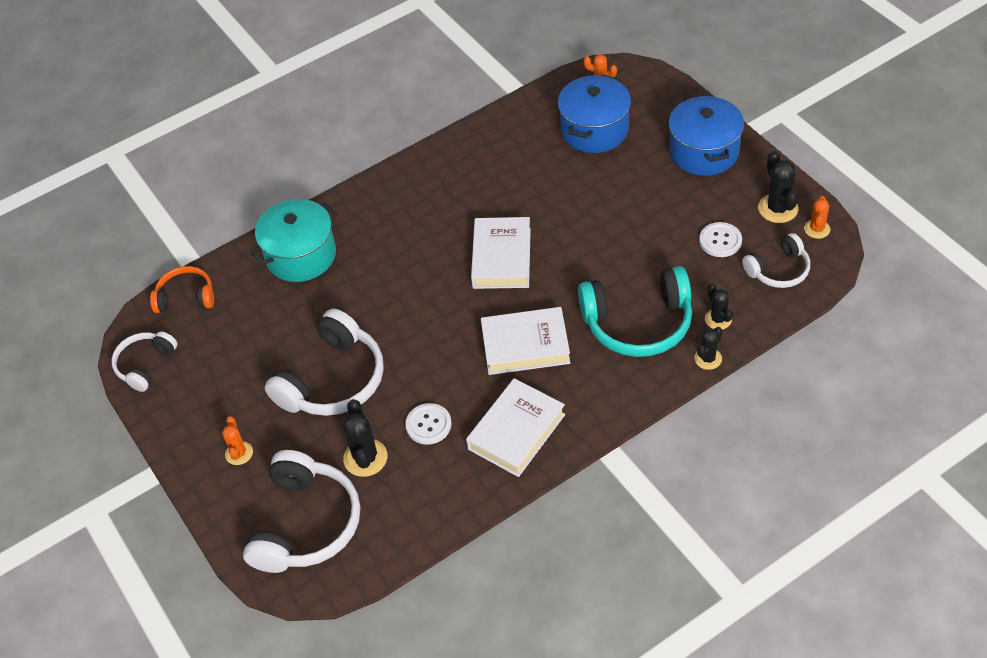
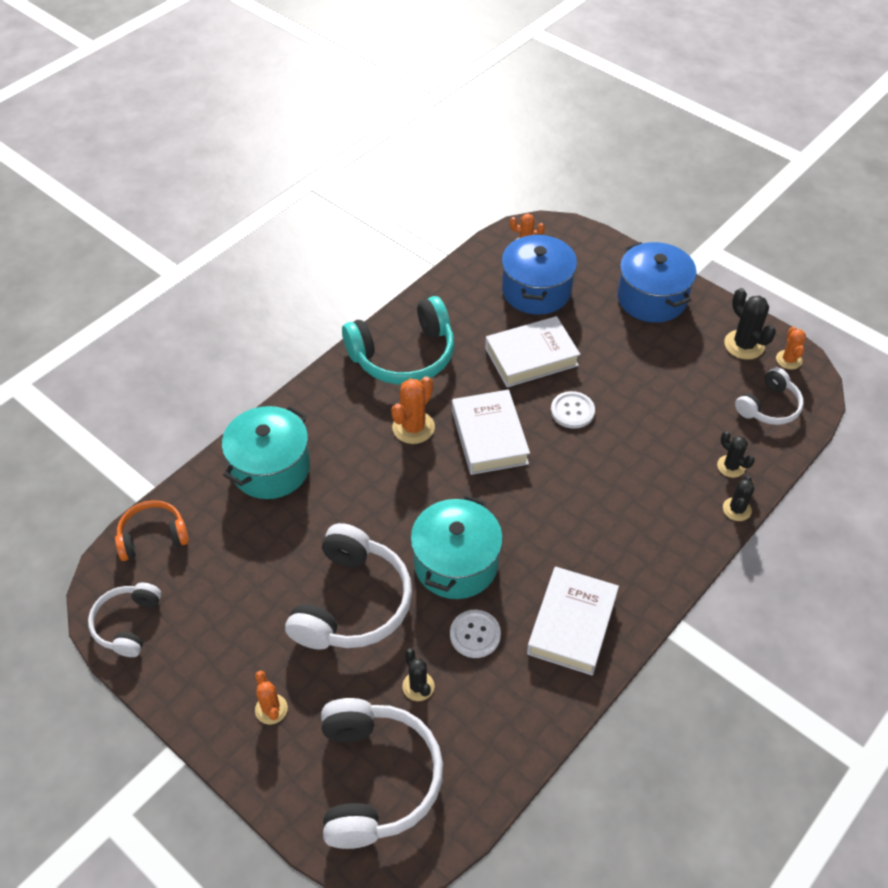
camera: 20 degrees left, 0 degrees up
(365, 458) = (418, 686): black cactus -> black cactus, size x0.64
(433, 363) = (456, 563): none -> turquoise pot
(436, 239) = (413, 427): none -> orange cactus
(525, 345) = (547, 527): white book -> white book (531, 357)
(638, 323) = (654, 484): turquoise headphones -> turquoise headphones (404, 356)
(720, 241) = (702, 385): white button -> white button (572, 411)

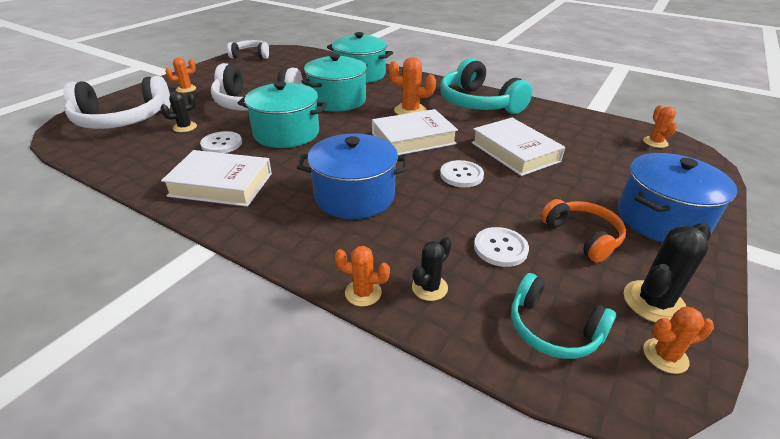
camera: 80 degrees right, 15 degrees down
(153, 536) = (306, 55): orange headphones -> orange headphones (582, 236)
(363, 503) = (337, 100): none -> turquoise pot
(536, 291) = (600, 150): blue pot -> blue pot (354, 196)
(685, 411) = (500, 248): none -> white button
(737, 509) = (363, 293): black cactus -> orange cactus
(769, 407) = (553, 329): white headphones -> turquoise headphones

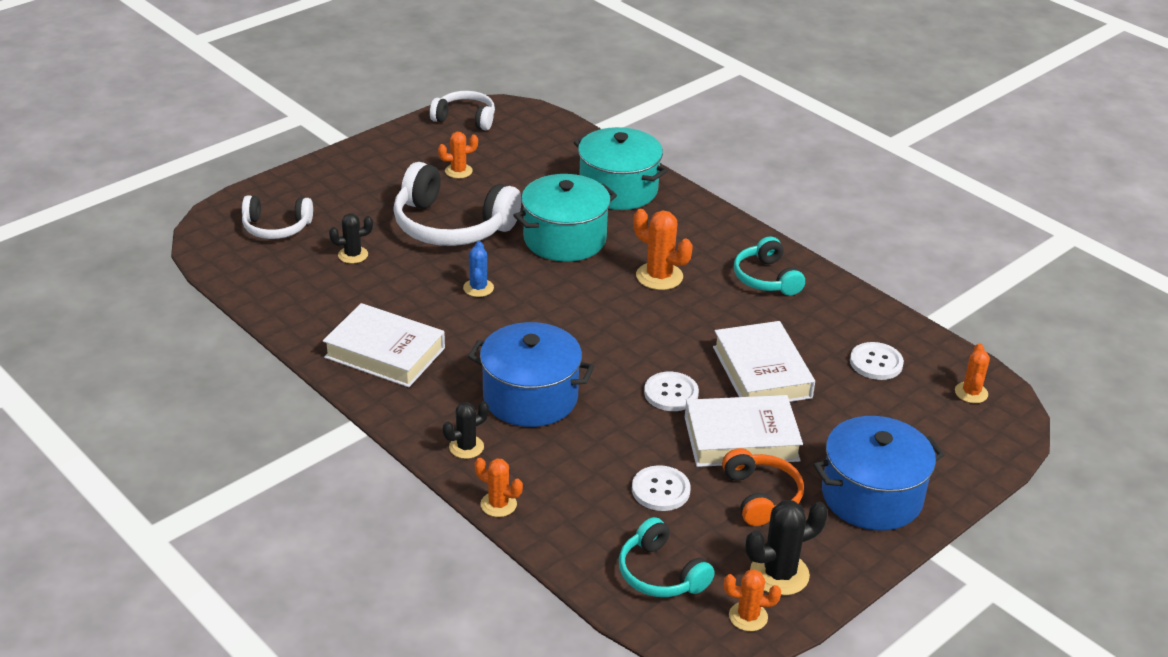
camera: 15 degrees right, 0 degrees up
(122, 119) = (276, 227): white headphones -> white headphones, size x0.57
(186, 89) = (361, 181): orange cactus -> orange cactus (458, 171)
(221, 144) = (394, 291): white button -> white button (876, 363)
(286, 133) = (478, 288): turquoise pot -> blue cactus
(413, 138) = (639, 326): white book -> white book (741, 438)
(429, 287) = (564, 513): black cactus -> black cactus (466, 447)
(478, 103) = (766, 278): turquoise headphones -> turquoise headphones, size x0.57

